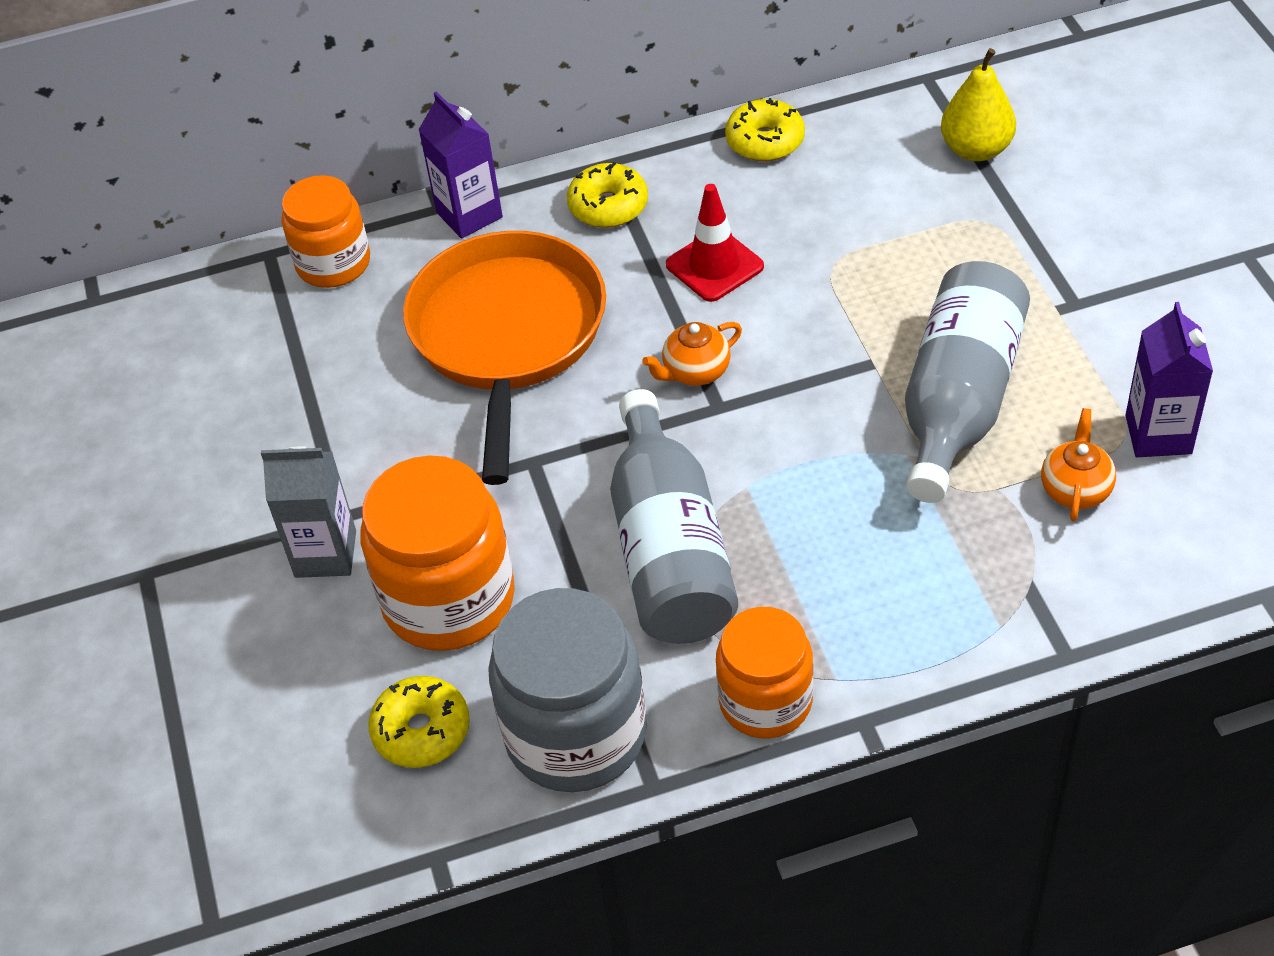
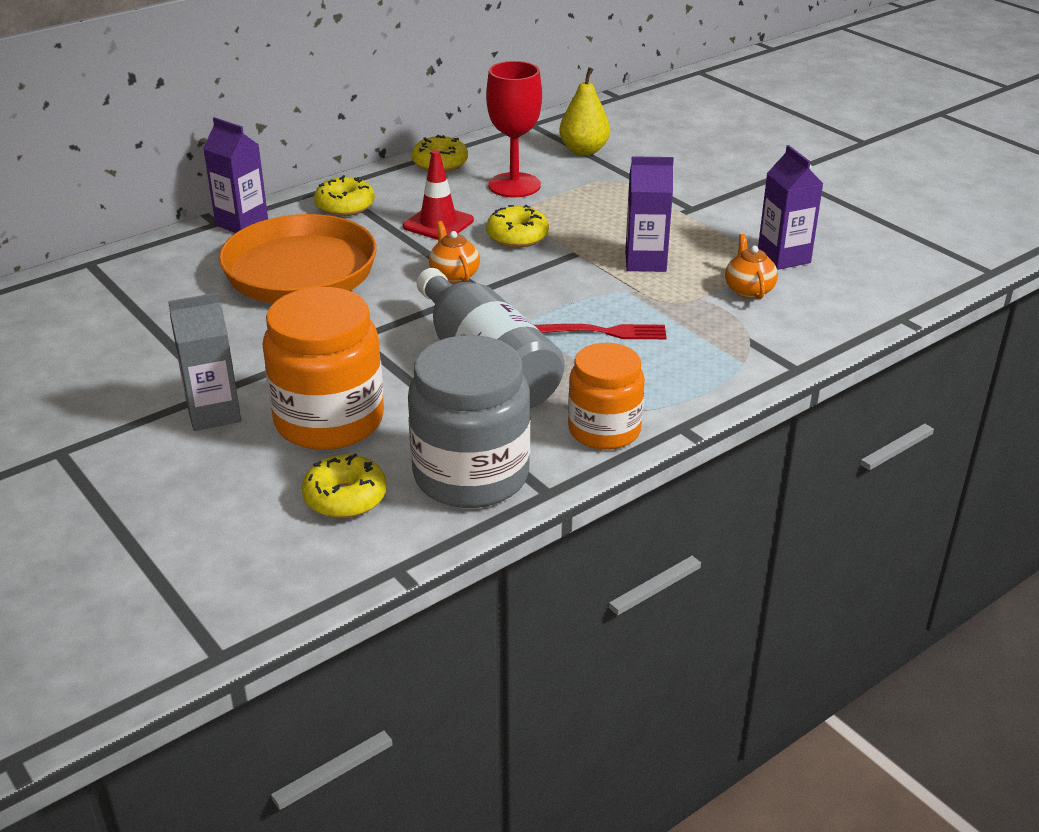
camera: 25 degrees left, 15 degrees down
(333, 263) = (145, 261): orange jar -> none
(695, 372) = (454, 275): orange teapot -> orange teapot turned 120 degrees clockwise
(807, 313) = (517, 237): none -> yellow donut
(843, 525) = (604, 332): none -> red fork
(847, 206) = (514, 185): none -> red goblet
(959, 401) = (645, 262): grey bottle -> purple carton

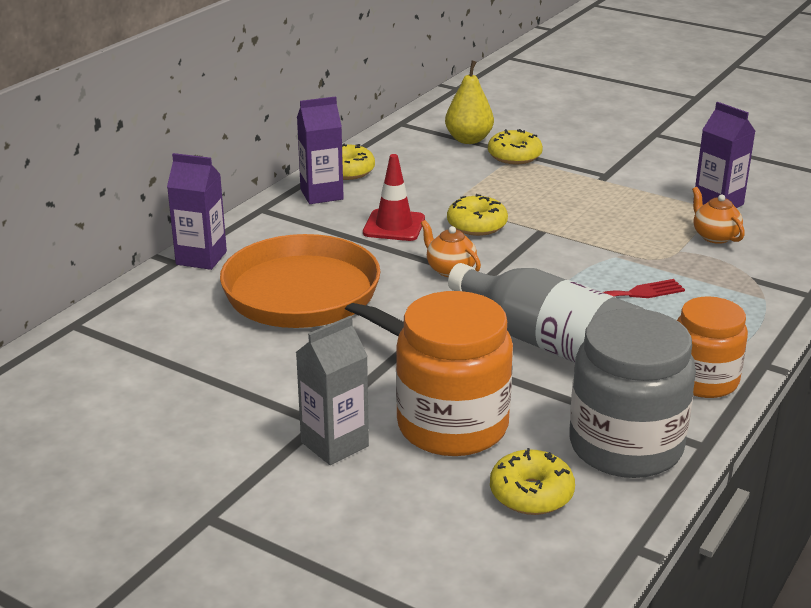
camera: 20 degrees left, 5 degrees down
(345, 206) = (290, 225): yellow donut -> yellow donut (514, 156)
(514, 185) = (433, 180): red goblet -> none
(645, 262) = (608, 227): purple carton -> purple carton (321, 194)

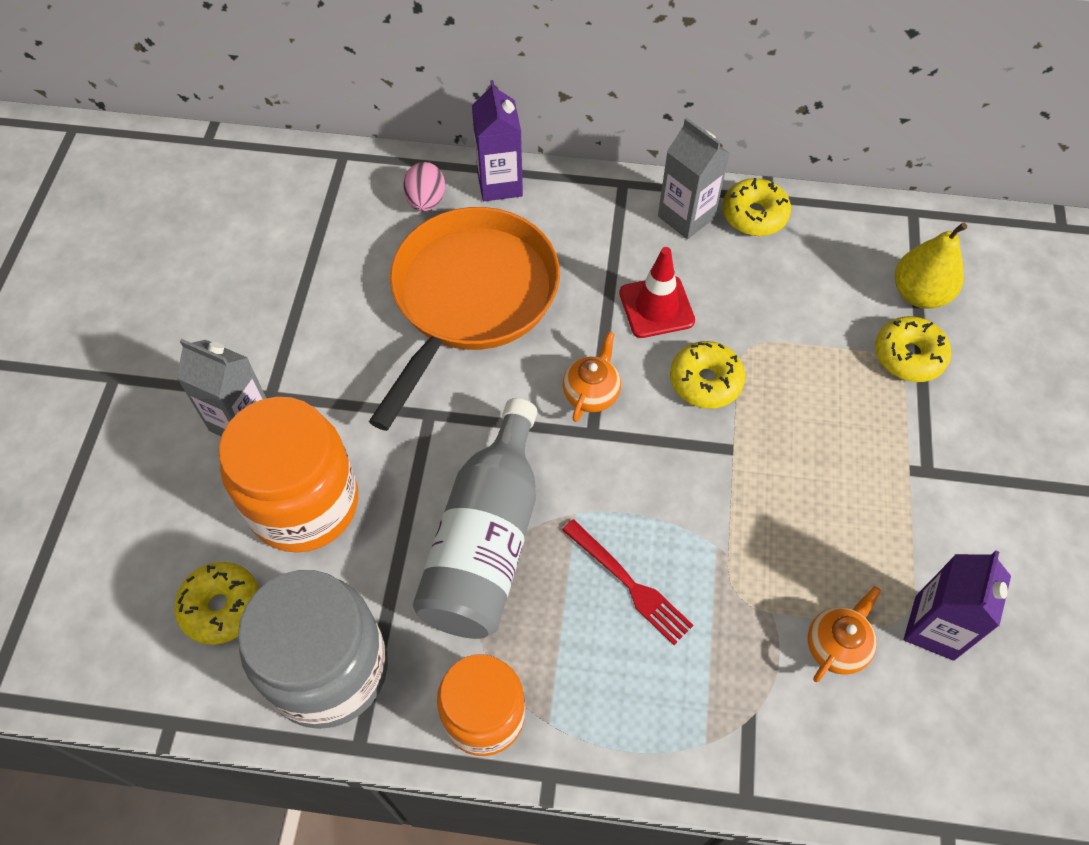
camera: 65 degrees right, 30 degrees up
(180, 295) = (426, 201): none -> pink egg
(321, 194) = (686, 217): purple carton -> grey carton

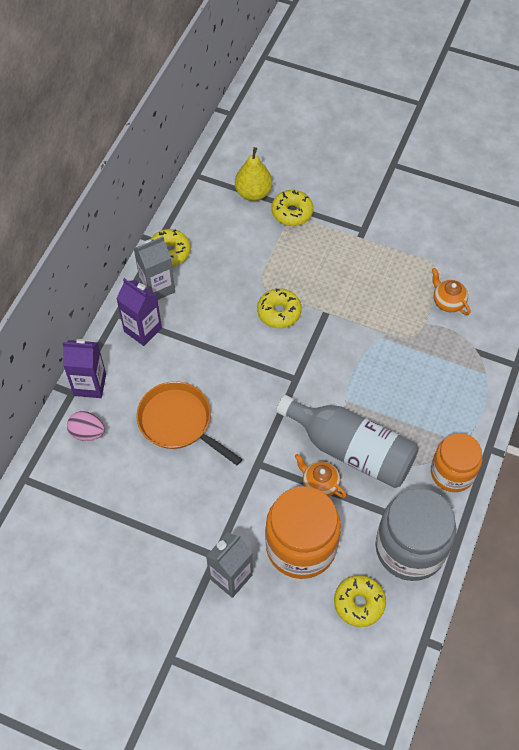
camera: 75 degrees left, 0 degrees up
(470, 298) = (178, 422): orange pan -> orange pan, size x0.66
(591, 393) = (269, 372): orange teapot -> orange teapot (319, 484)
(630, 585) = (394, 384): red fork -> none
(656, 307) = (219, 322): red traffic cone -> none
(934, 627) = (447, 258): purple carton -> purple carton (143, 330)

